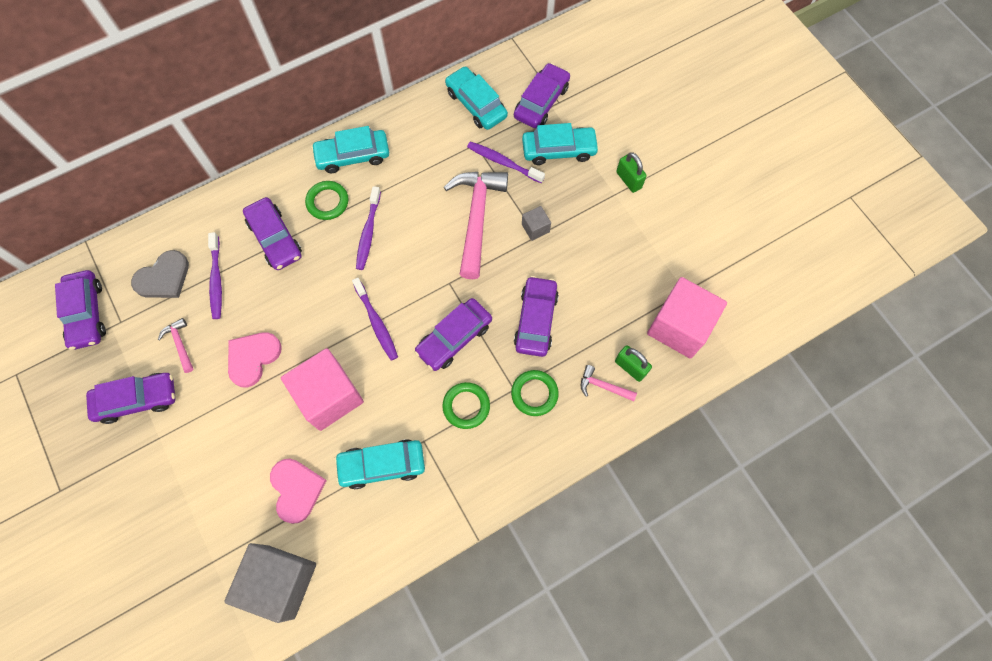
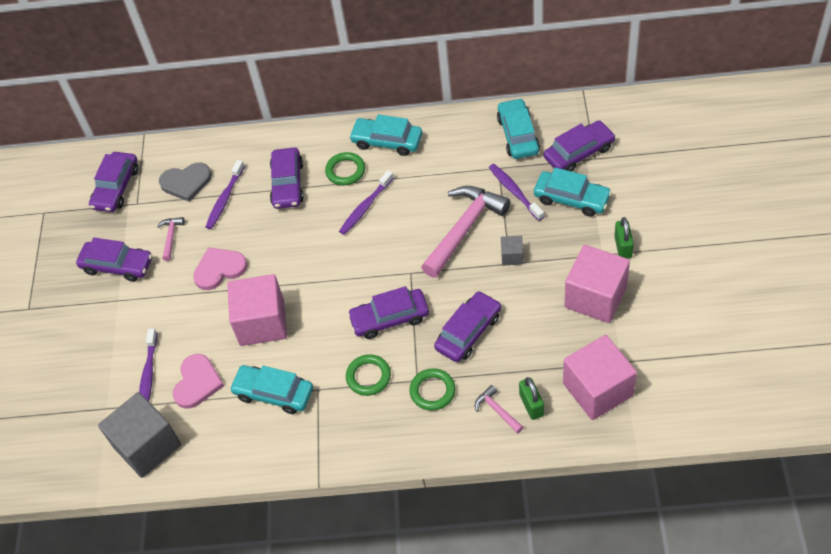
camera: 35 degrees right, 15 degrees down
(376, 322) = (332, 280): purple toothbrush -> purple toothbrush (148, 374)
(630, 238) = (595, 297): none -> pink cube

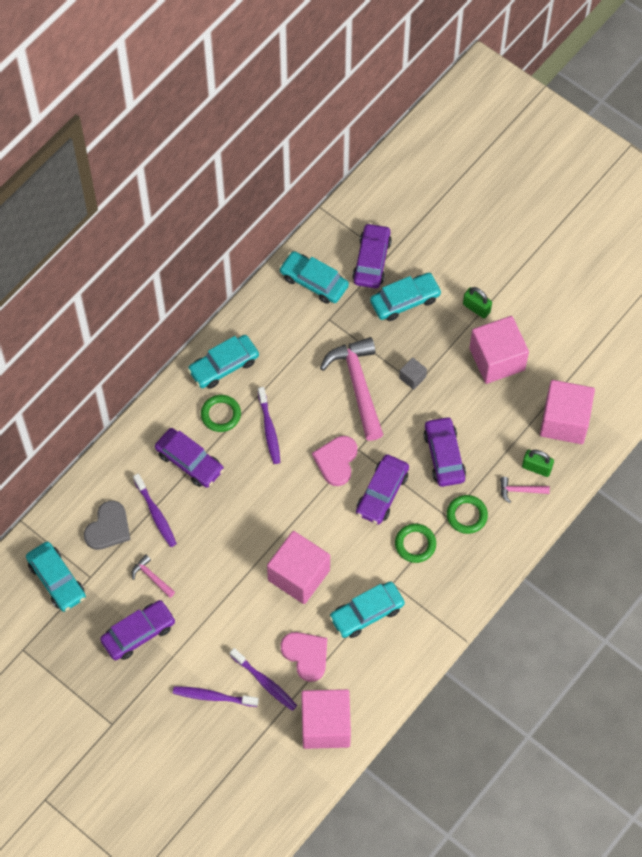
camera: 55 degrees left, 10 degrees up
(116, 188) = (56, 580): purple car -> turquoise car
(147, 446) = (325, 725): grey cube -> pink cube
(219, 269) = (219, 567): pink heart -> pink heart (336, 461)
(514, 192) = (361, 328): purple toothbrush -> purple toothbrush (213, 697)

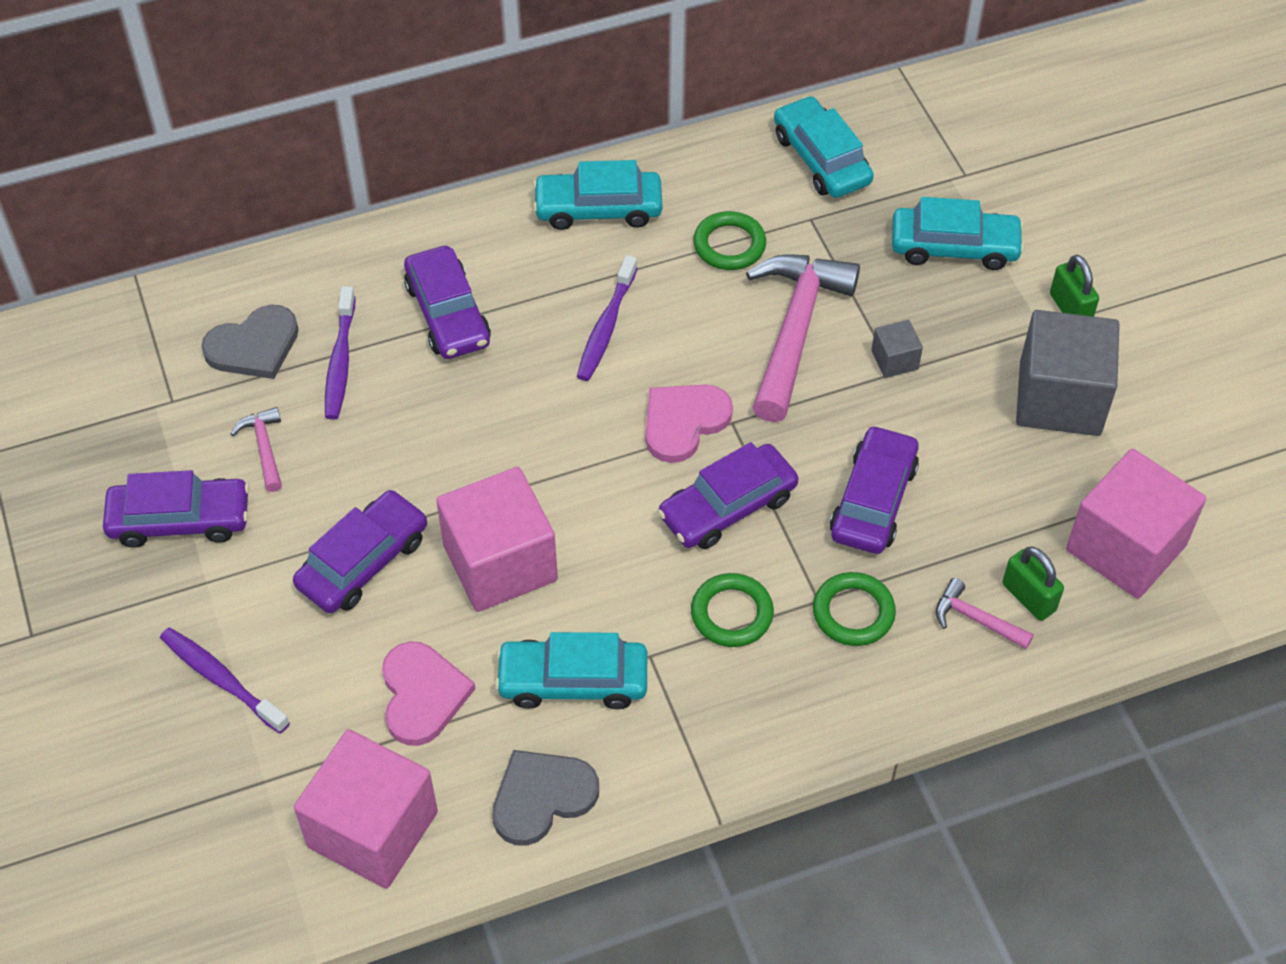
camera: 30 degrees right, 10 degrees down
(56, 580) = (119, 381): turquoise car -> none
(220, 414) = (544, 272): green ring -> green ring (729, 245)
(264, 682) = (322, 701): purple toothbrush -> none
(372, 260) = (935, 170): purple car -> purple car (363, 561)
(387, 672) = (542, 797): none -> grey heart
(497, 359) = (1059, 398): pink cube -> grey cube

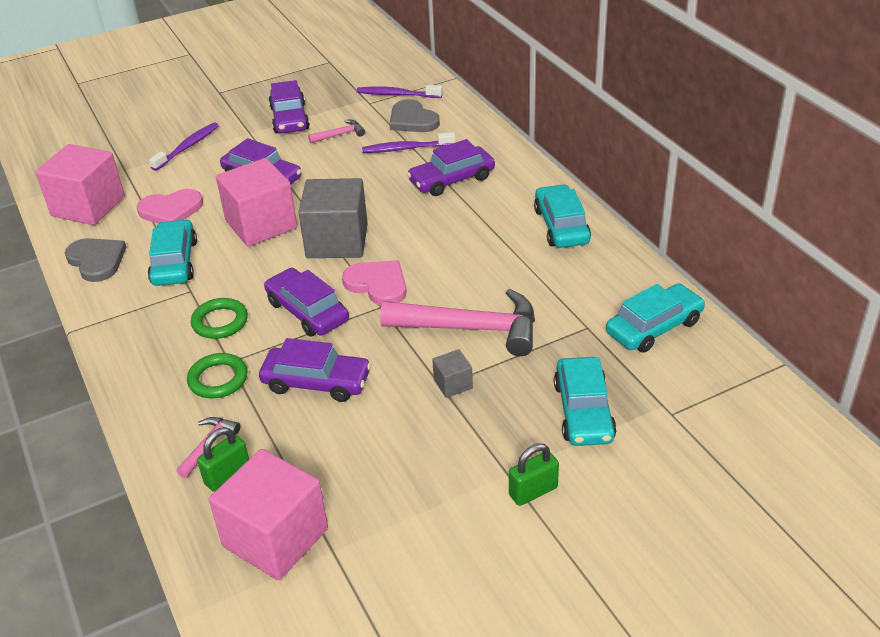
camera: 85 degrees right, 15 degrees down
(606, 326) = (455, 242): purple toothbrush -> purple toothbrush (397, 95)
(729, 245) = (546, 288): green ring -> none
(1059, 398) = (430, 488): grey cube -> grey cube (337, 241)

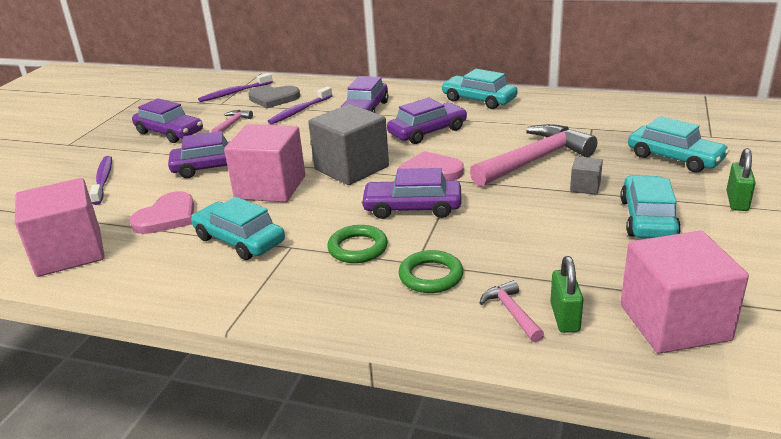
camera: 45 degrees left, 10 degrees down
(96, 261) = (156, 277): grey heart -> none
(316, 382) = (504, 235): purple car -> purple car (427, 132)
(654, 327) = (622, 112): turquoise car -> turquoise car (648, 218)

